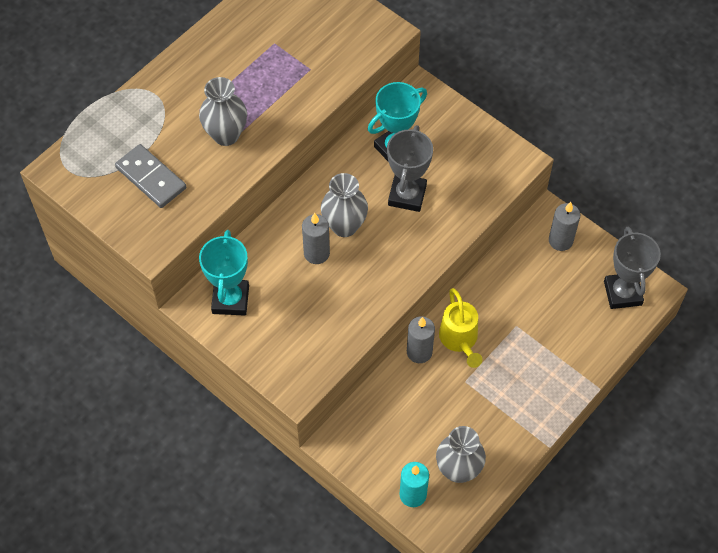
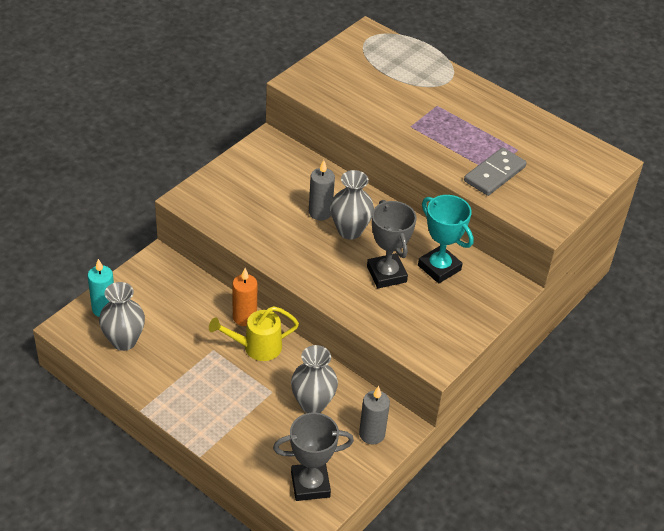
camera: 85 degrees right, 15 degrees down
(151, 178) = (363, 80): grey domino -> grey domino (494, 174)
(226, 135) = (411, 120): grey vase -> grey vase (312, 404)
(230, 299) = (273, 161): turquoise trophy -> none
(407, 195) = (386, 274): grey trophy -> grey trophy turned 60 degrees clockwise
(419, 352) = (244, 317): grey candle -> orange candle

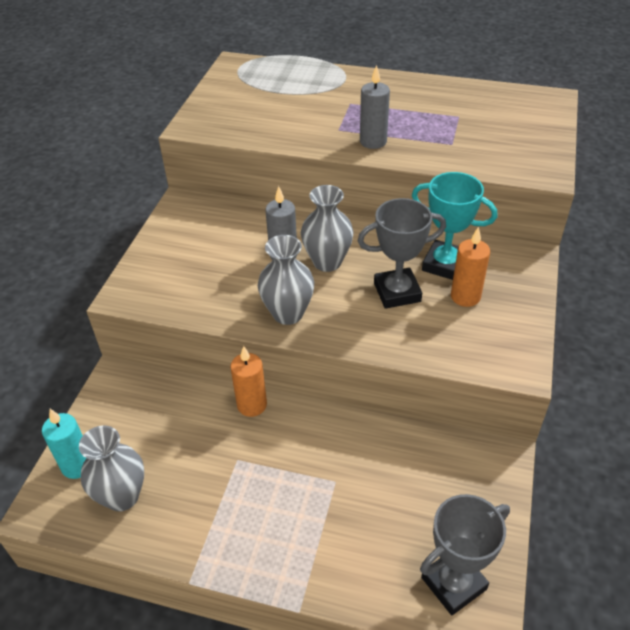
camera: 20 degrees left, 0 degrees up
(256, 347) = (285, 434): yellow watering can -> none
(312, 404) = (390, 475): grey vase -> grey vase (288, 313)
(372, 434) = (477, 482): grey candle -> grey candle (373, 142)
(386, 274) = (397, 292): grey trophy -> grey trophy turned 60 degrees counterclockwise
(436, 298) = (465, 296): none -> orange candle
(494, 174) = (456, 145): grey domino -> none

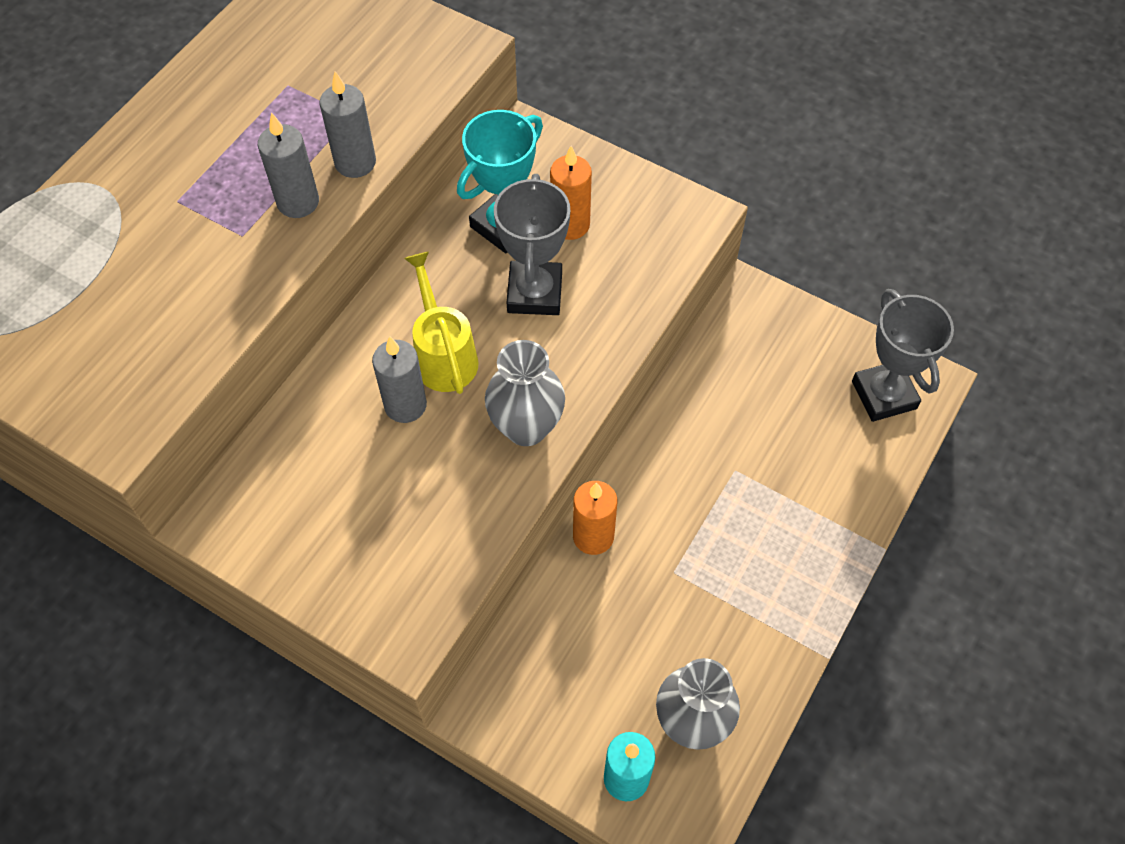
camera: 75 degrees left, 15 degrees up
(327, 262) = (443, 355): grey vase -> yellow watering can
(416, 154) = (355, 162): none -> grey candle

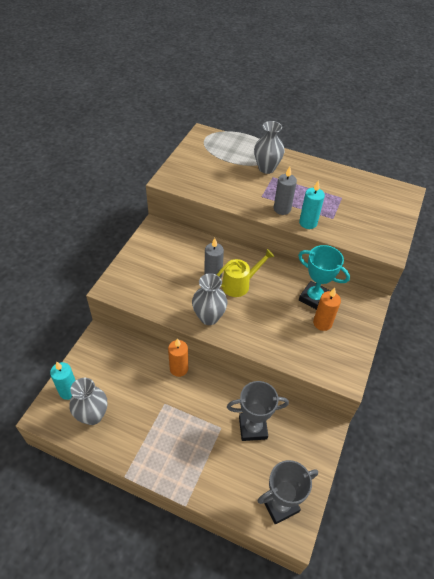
camera: 80 degrees right, 10 degrees down
(141, 208) = (266, 168): none -> grey vase
(355, 162) = (308, 223): grey candle -> turquoise candle
(534, 293) = (279, 313): grey trophy -> grey trophy (252, 428)

